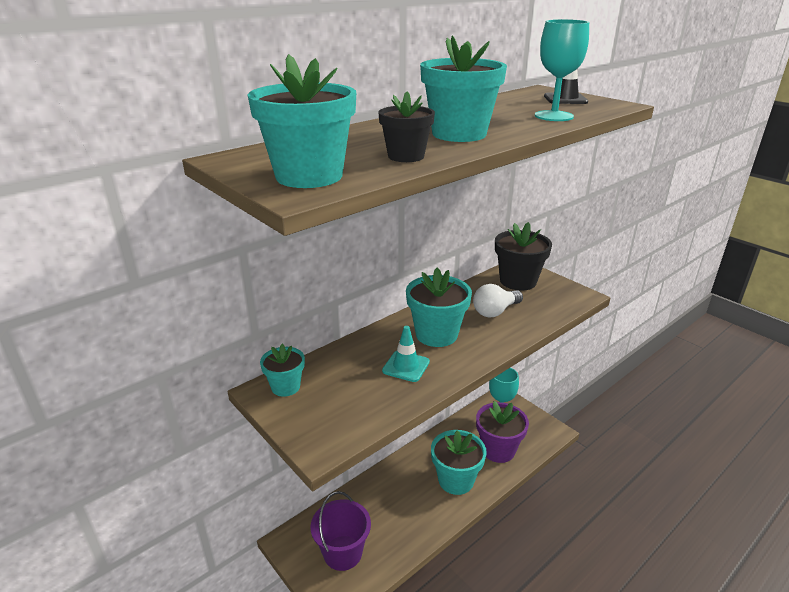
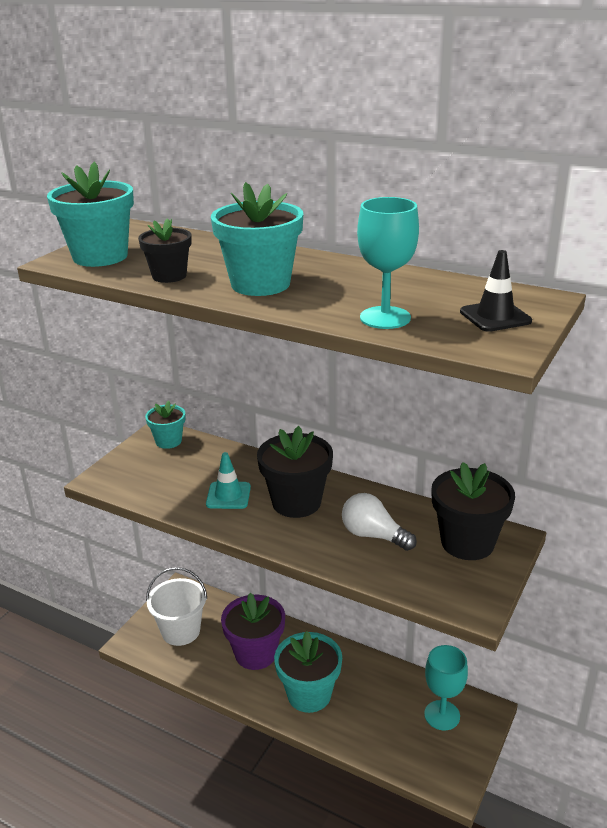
camera: 70 degrees right, 0 degrees up
(342, 553) = (181, 631): purple bucket -> white bucket
(436, 334) = (296, 502): turquoise flower pot -> black flower pot
(498, 450) = (380, 725): purple flower pot -> purple flower pot (255, 653)

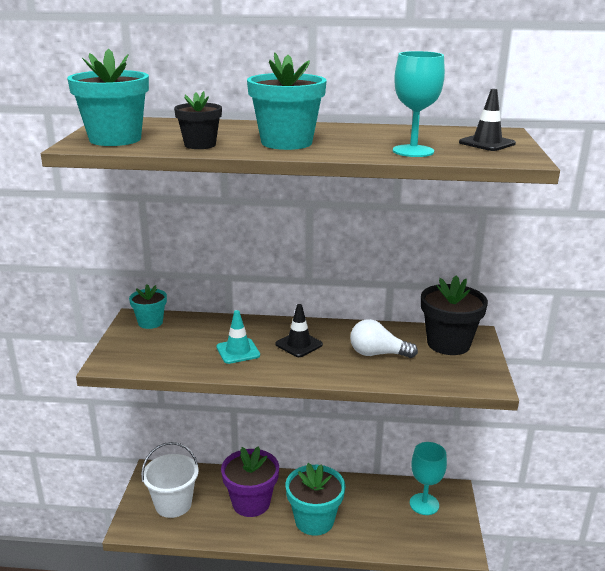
camera: 25 degrees left, 5 degrees down
(296, 502) = (299, 344): black flower pot -> black traffic cone

